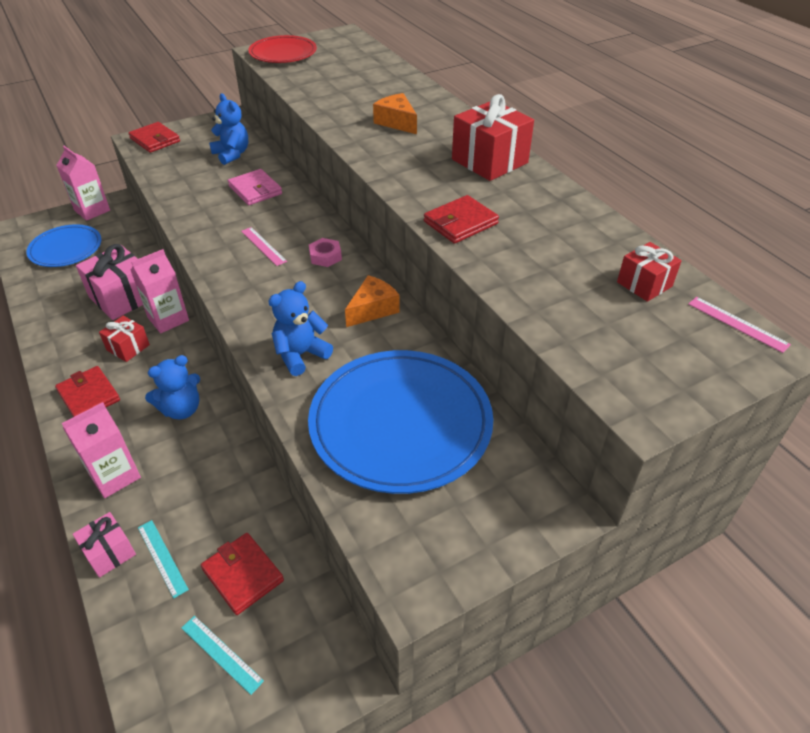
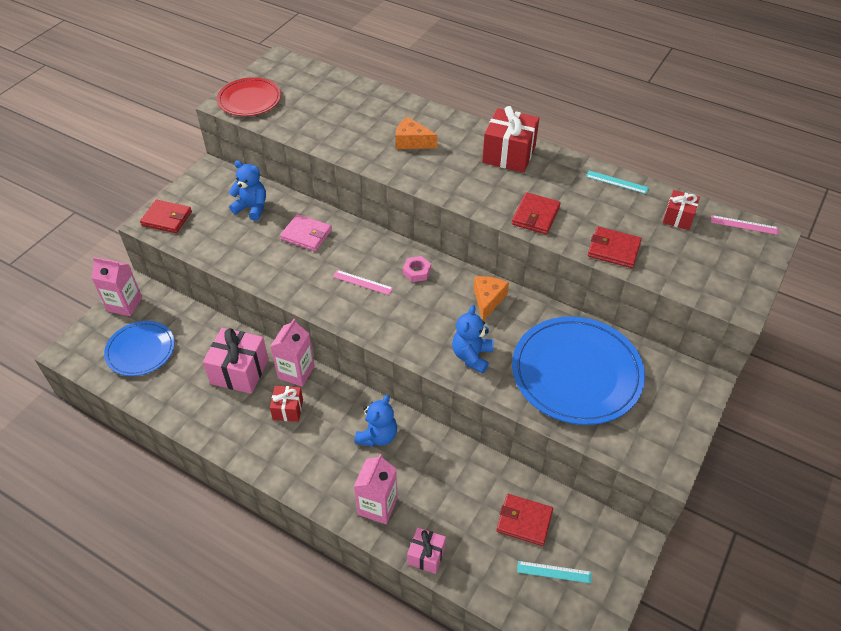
camera: 30 degrees left, 5 degrees up
(89, 396) = (296, 460): red wallet -> red wallet (613, 249)
(162, 558) = (464, 539): turquoise ruler -> turquoise ruler (617, 182)

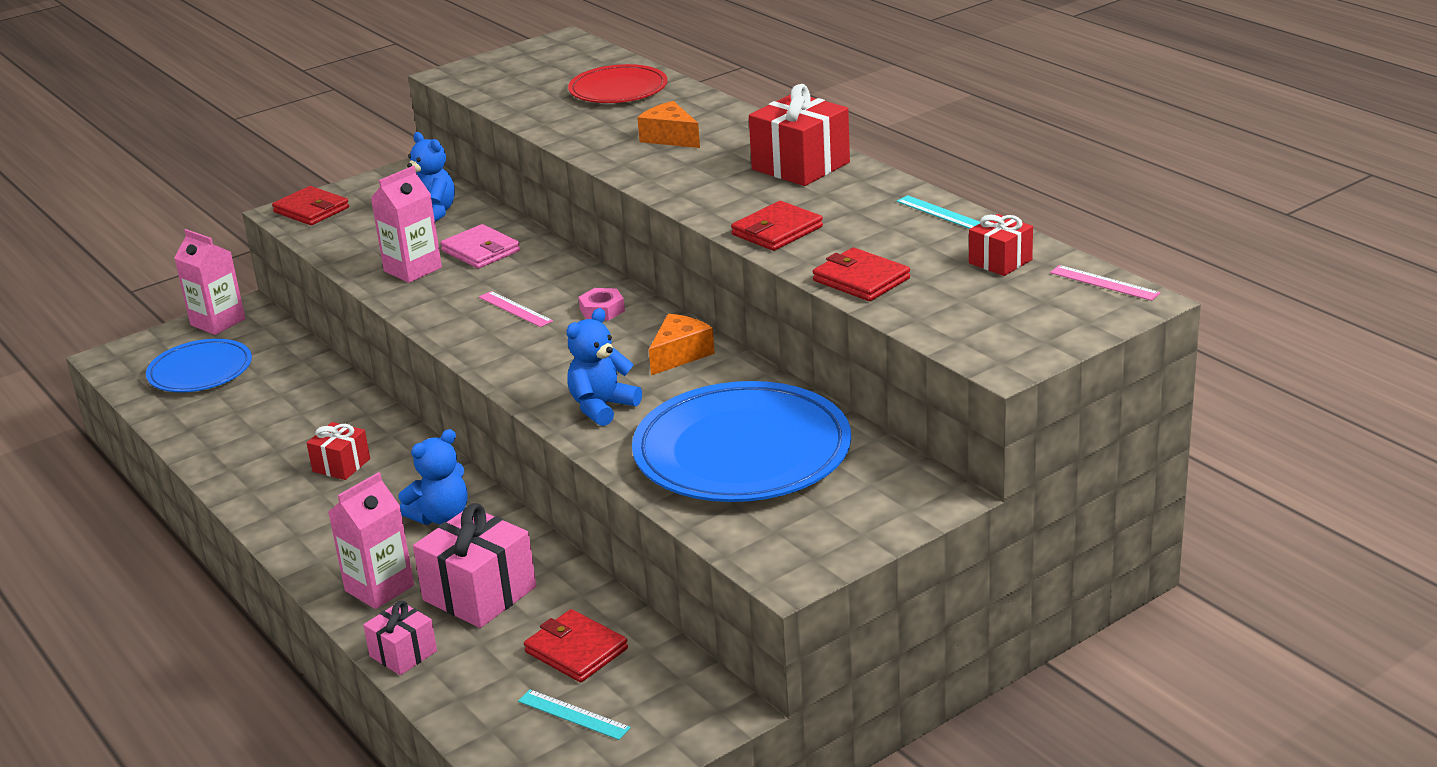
camera: 25 degrees right, 20 degrees down
(239, 371) = (310, 414): pink gift -> pink gift (479, 593)
(249, 100) = (485, 74): red plate -> red plate (618, 90)
(296, 372) = (384, 429): pink carton -> pink carton (412, 269)

